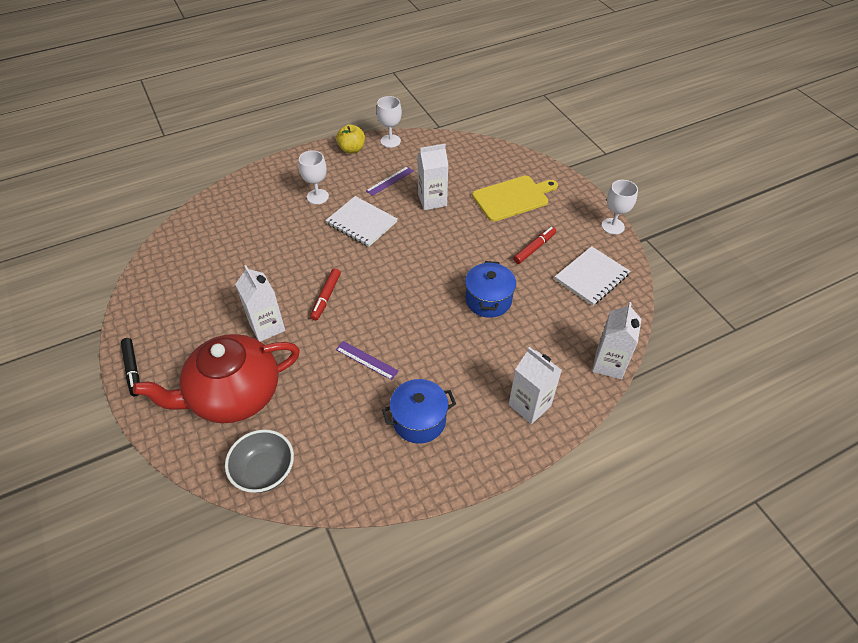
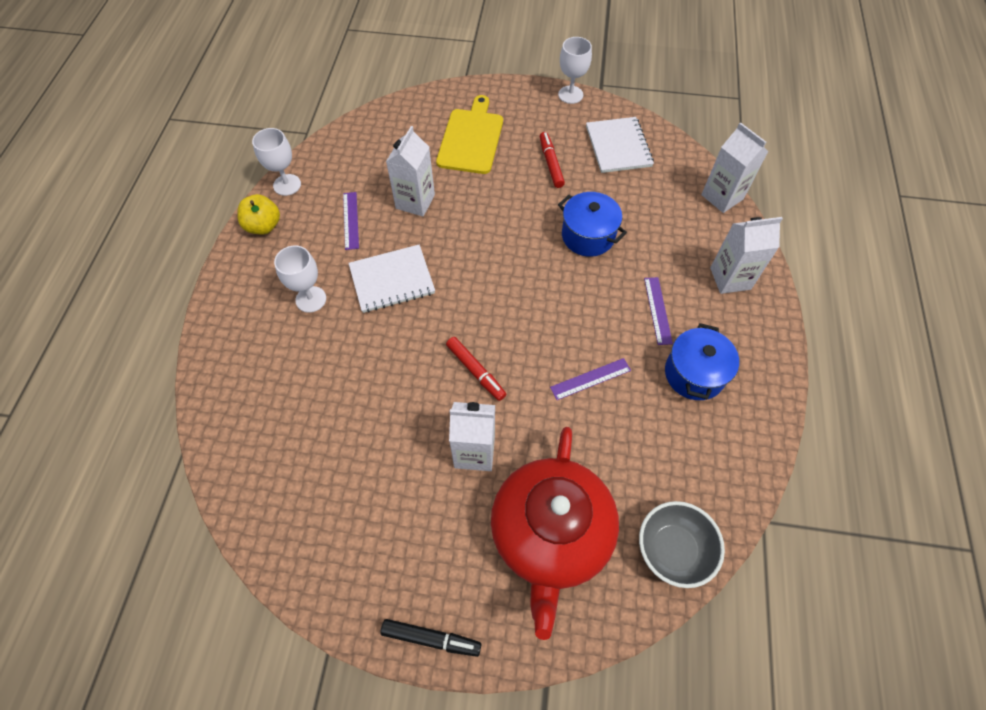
camera: 55 degrees left, 10 degrees up
(458, 372) = (657, 310): none -> purple ruler

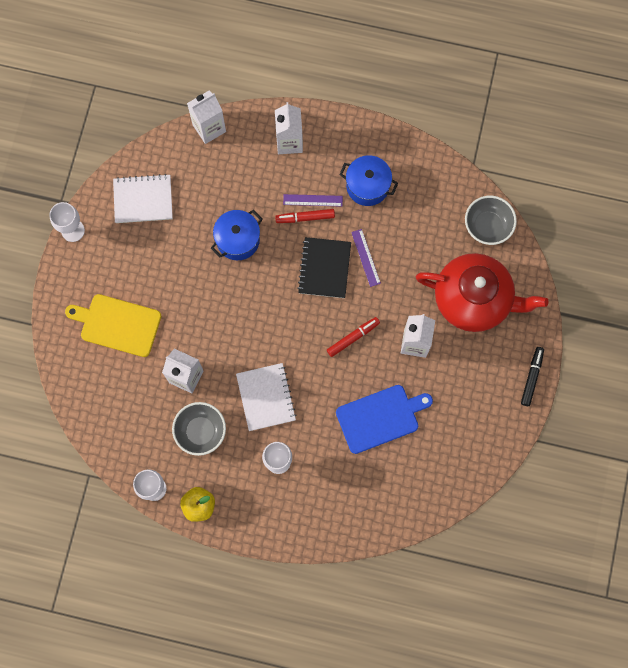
camera: 85 degrees left, 15 degrees up
(350, 220) = (200, 431): purple ruler -> grey bowl
(365, 413) = (380, 417): none -> blue cutting board
(551, 163) = (156, 259): red marker -> red marker (305, 218)
(567, 330) = (324, 268): none -> black notebook

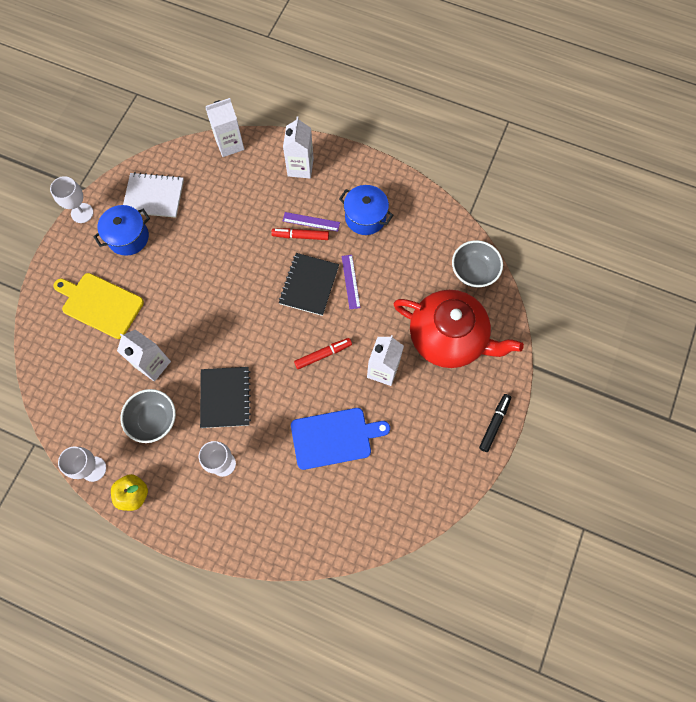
camera: 10 degrees right, 5 degrees down
(238, 240) = (233, 246): blue pot -> blue pot (128, 237)
(266, 397) = (225, 398): white notebook -> black notebook

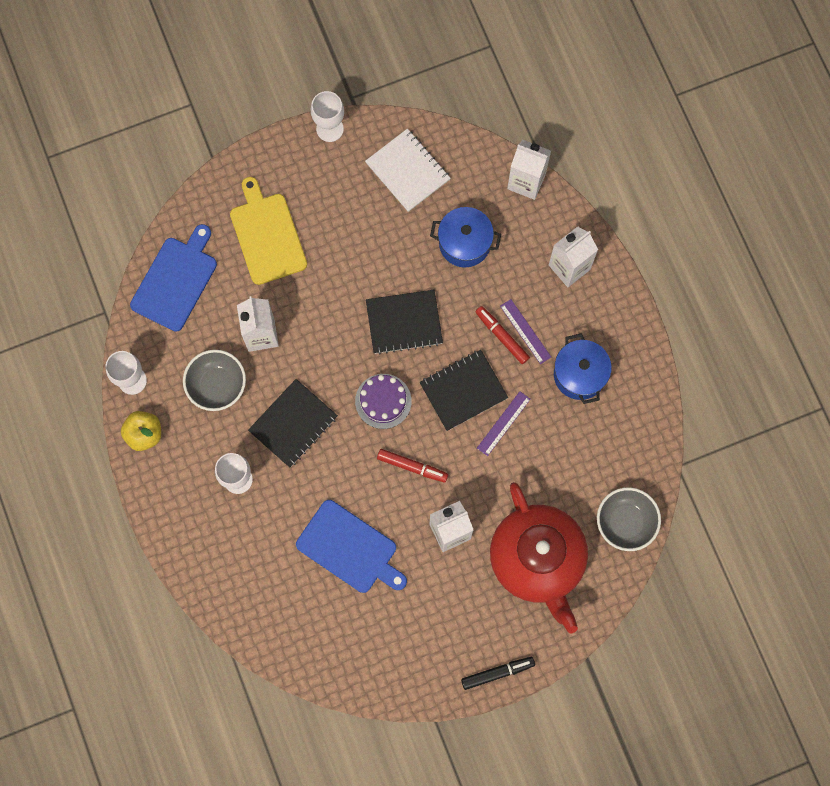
camera: 45 degrees right, 5 degrees up
(65, 382) = (175, 281): none -> blue cutting board
(128, 237) = (348, 192): blue pot -> blue pot (464, 243)
(235, 279) = (404, 322): none -> black notebook
(267, 334) = (383, 401): none -> purple cake

